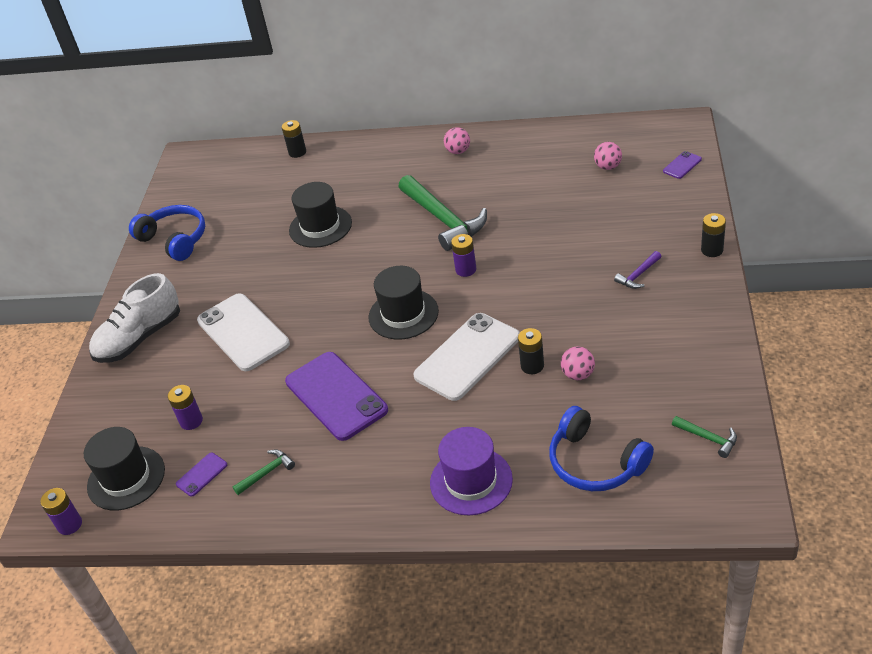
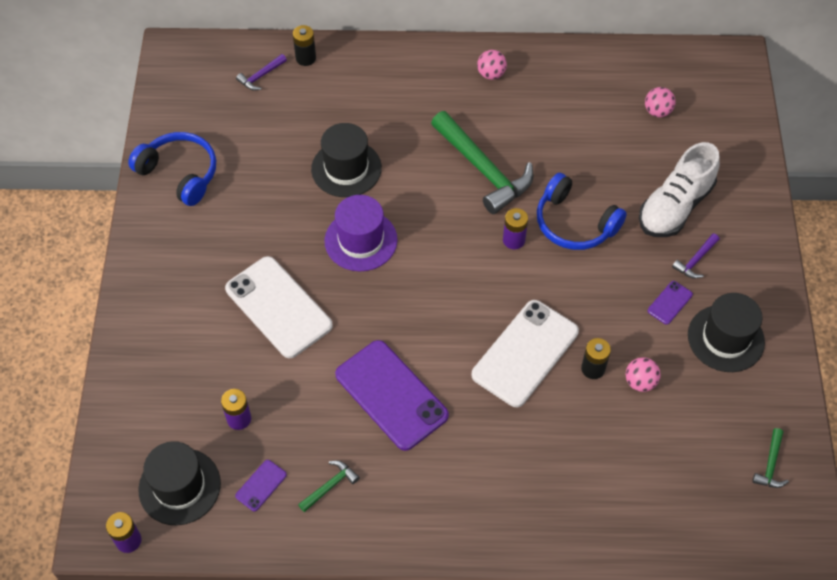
camera: 10 degrees left, 15 degrees up
(139, 338) = (162, 307): white shoe -> white shoe (675, 207)
(257, 167) = (261, 76): none -> purple hammer
(403, 314) = (452, 294): black hat -> black hat (726, 338)
(471, 481) = (541, 504): purple hat -> purple hat (361, 240)
(595, 462) = (663, 487): blue headphones -> blue headphones (574, 223)
(682, 165) = (736, 116): purple phone -> purple phone (670, 303)
(708, 438) = (770, 464): green hammer -> green hammer turned 75 degrees clockwise
(712, 250) = (770, 233): black battery -> none

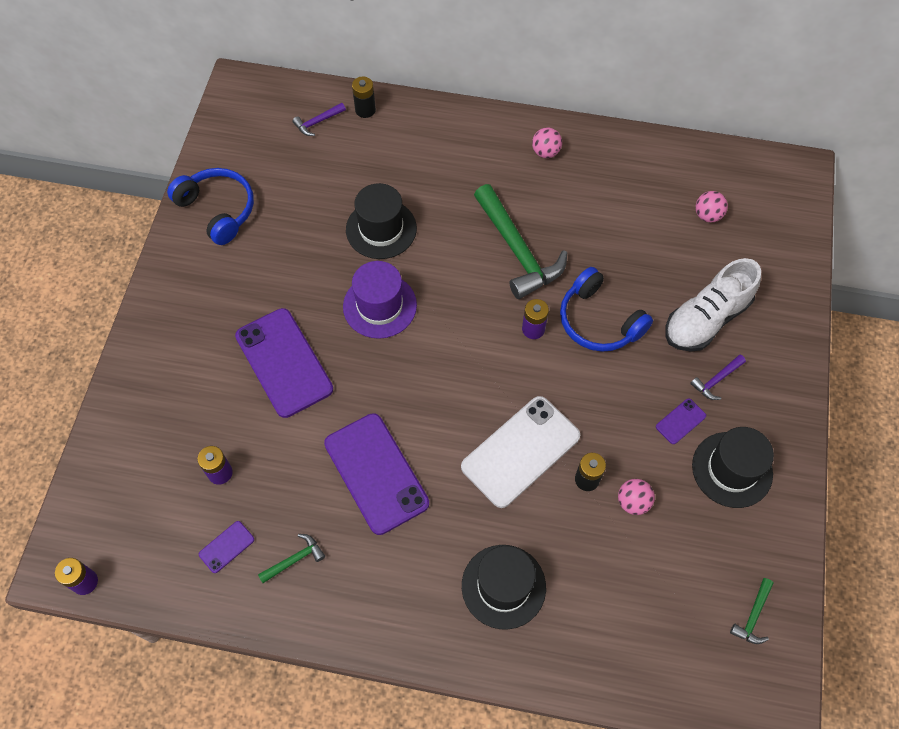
camera: 10 degrees right, 5 degrees up
(179, 486) = (147, 534): black hat -> black hat (503, 586)
(278, 307) = (284, 362): white phone -> purple phone

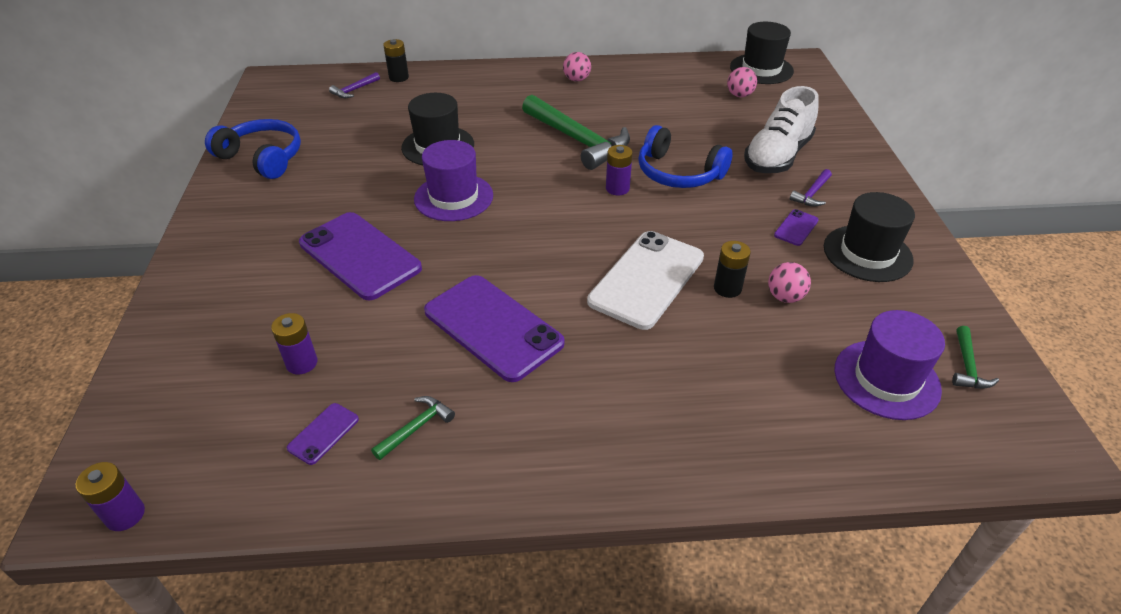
camera: 15 degrees left, 20 degrees down
(503, 586) = (681, 399): black hat -> black hat (761, 69)
(678, 611) = (886, 379): none -> purple hat

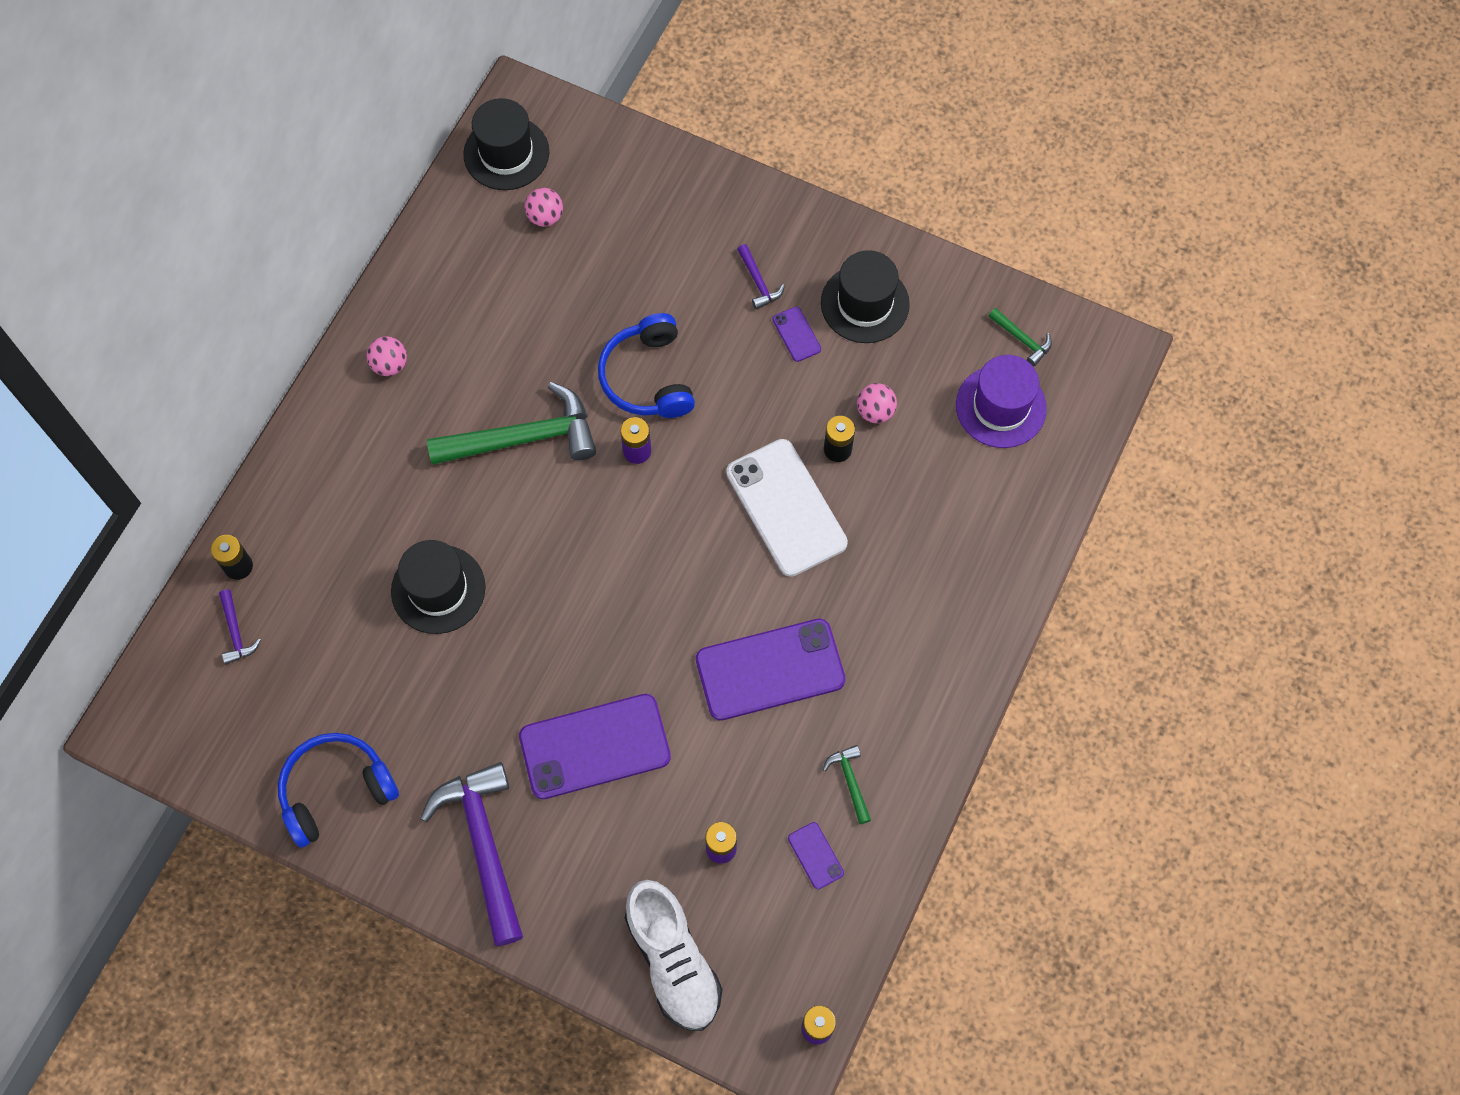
camera: 60 degrees left, 25 degrees up
(247, 232) = (484, 845): none -> purple hammer
(453, 197) = (550, 616): purple hat -> none
(678, 173) = (648, 377): blue headphones -> blue headphones turned 105 degrees clockwise
(777, 156) = (681, 266): white shoe -> white shoe (673, 961)

